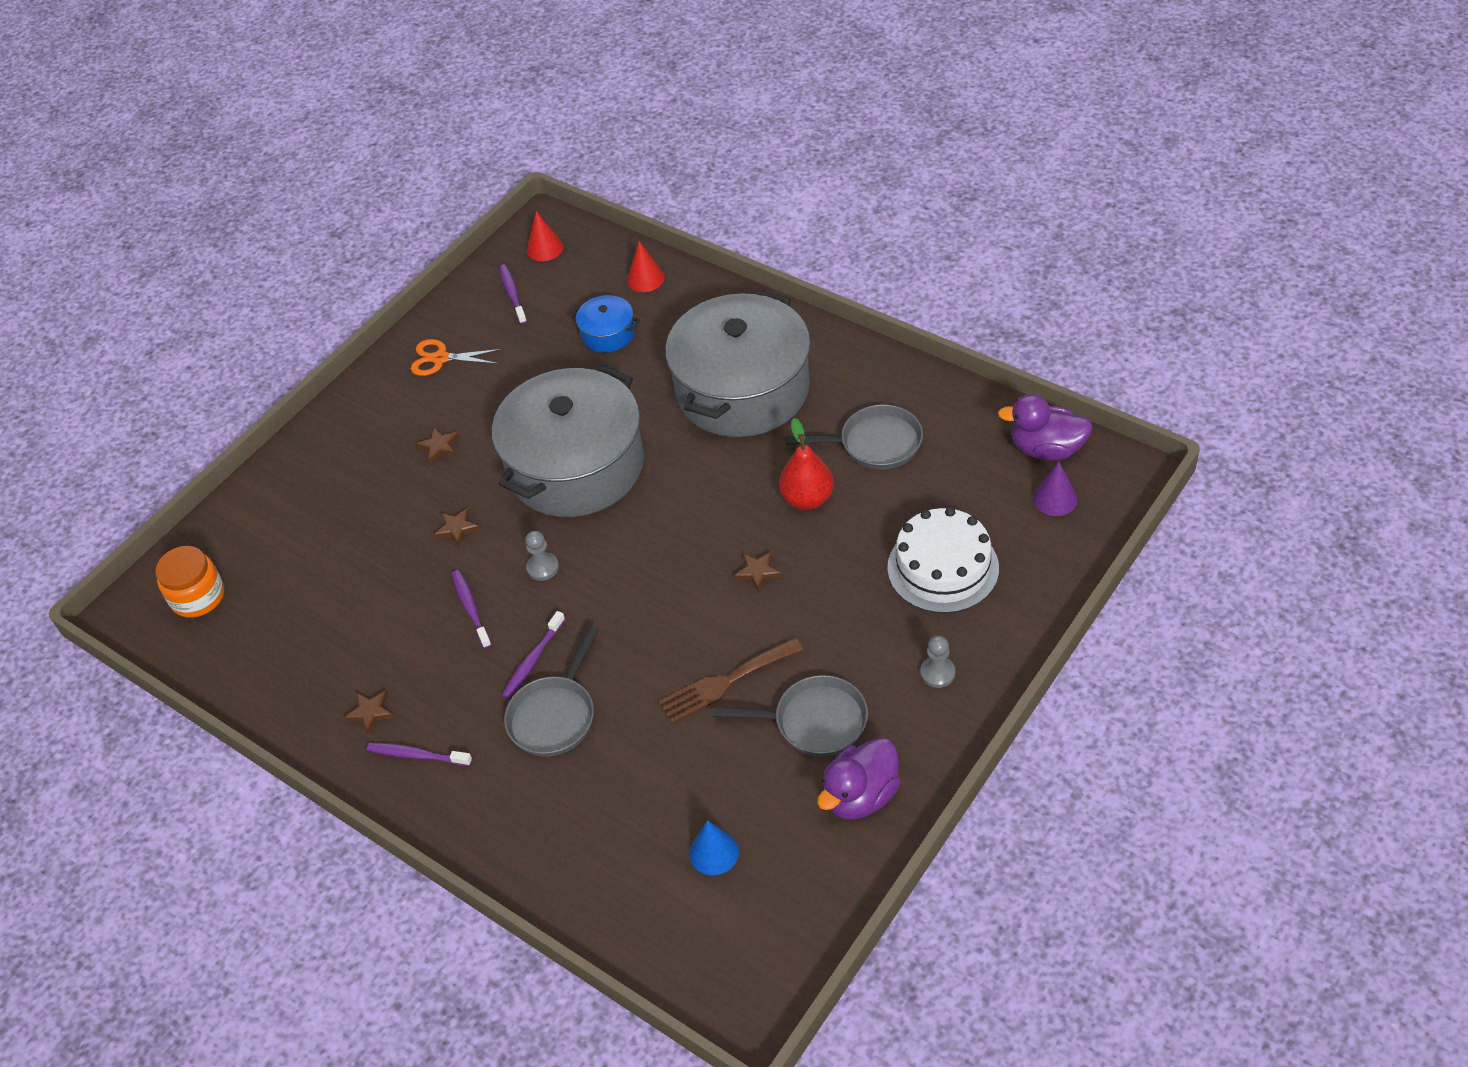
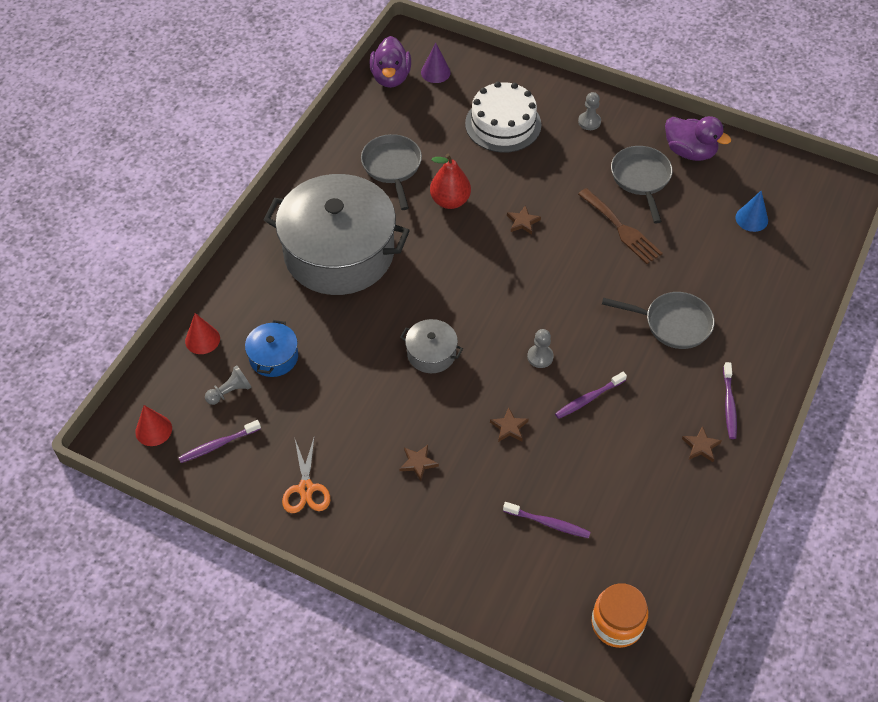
camera: 105 degrees left, 5 degrees up
(533, 660) = (628, 346): purple toothbrush -> purple toothbrush (548, 523)
(573, 301) = (230, 392): none -> grey pawn
(576, 466) = (431, 353): grey pot -> grey pot, size x0.42

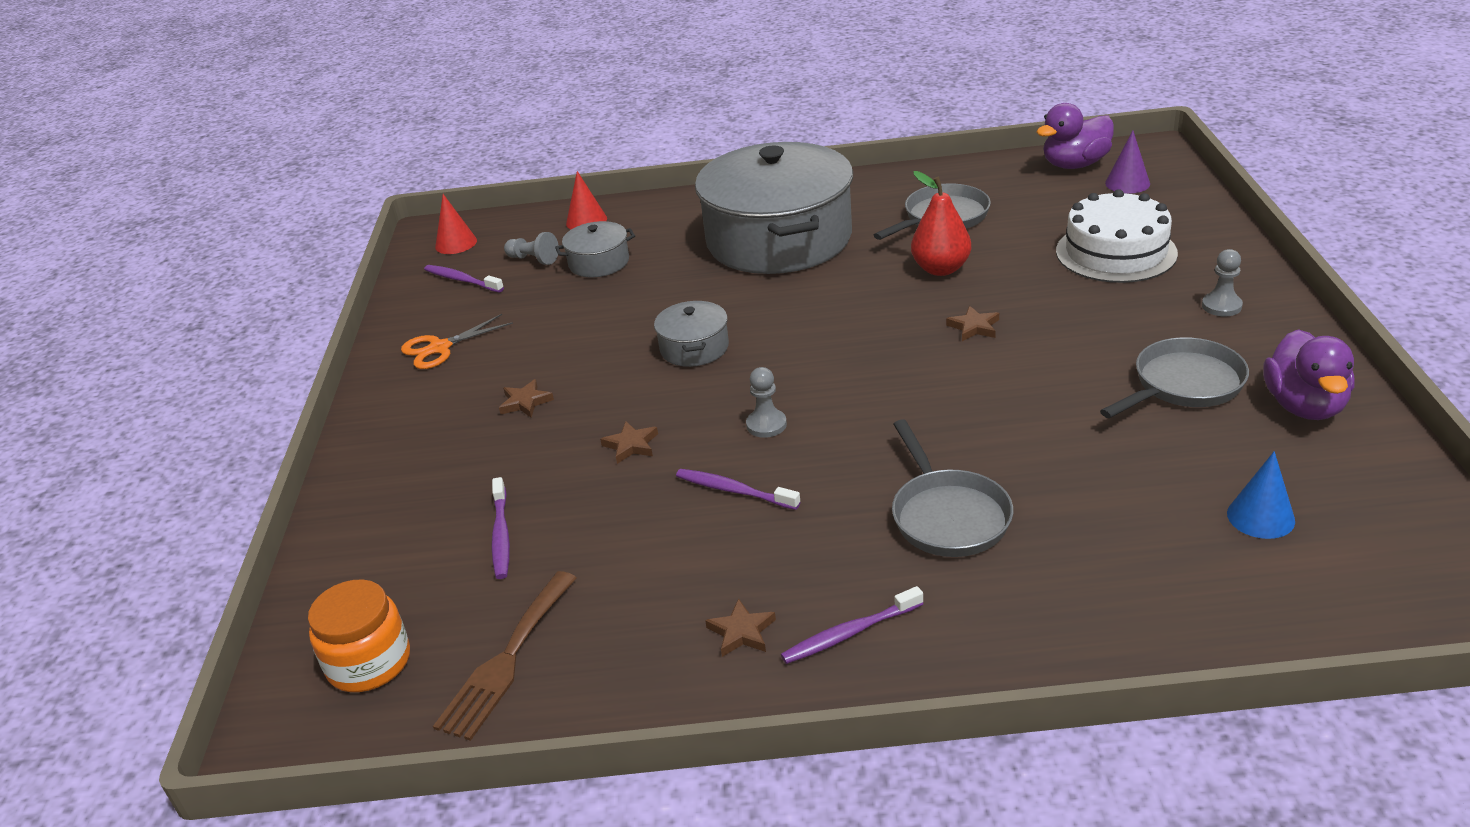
camera: 65 degrees right, 20 degrees down
(273, 357) = (599, 262): blue pot -> grey pot
(621, 229) = (1066, 404): brown fork -> brown fork (506, 660)

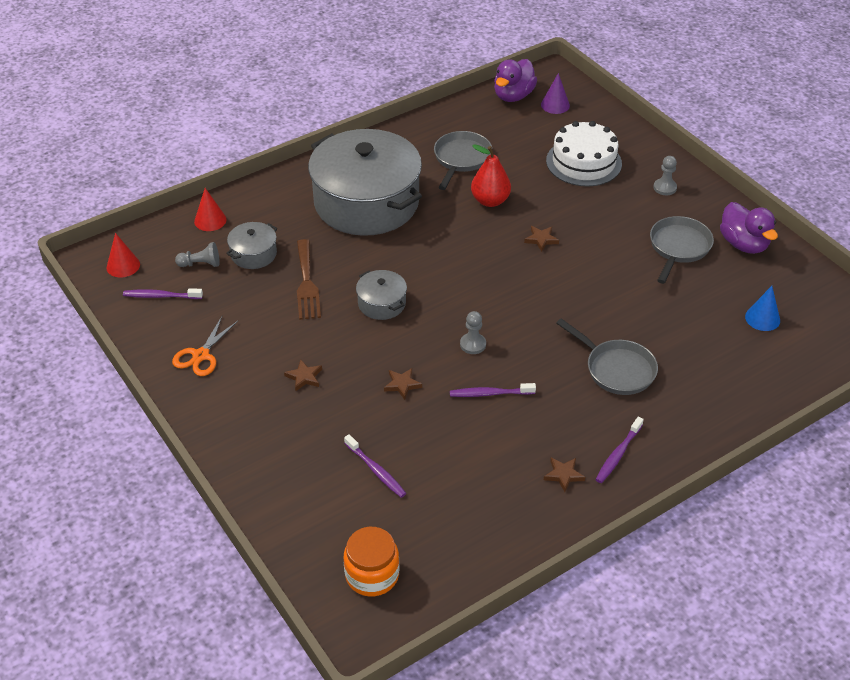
camera: 35 degrees left, 10 degrees up
(506, 660) = (451, 541): brown fork -> brown fork (306, 283)

